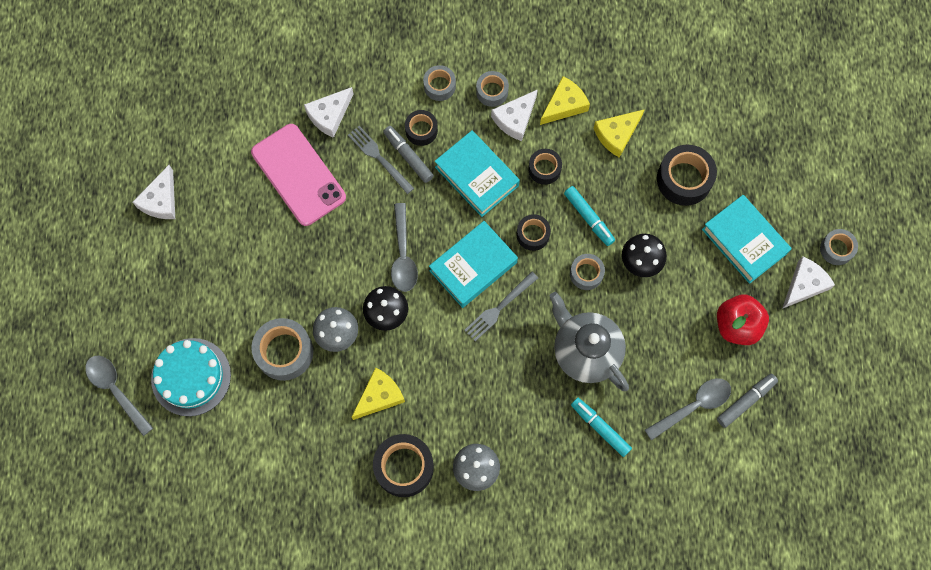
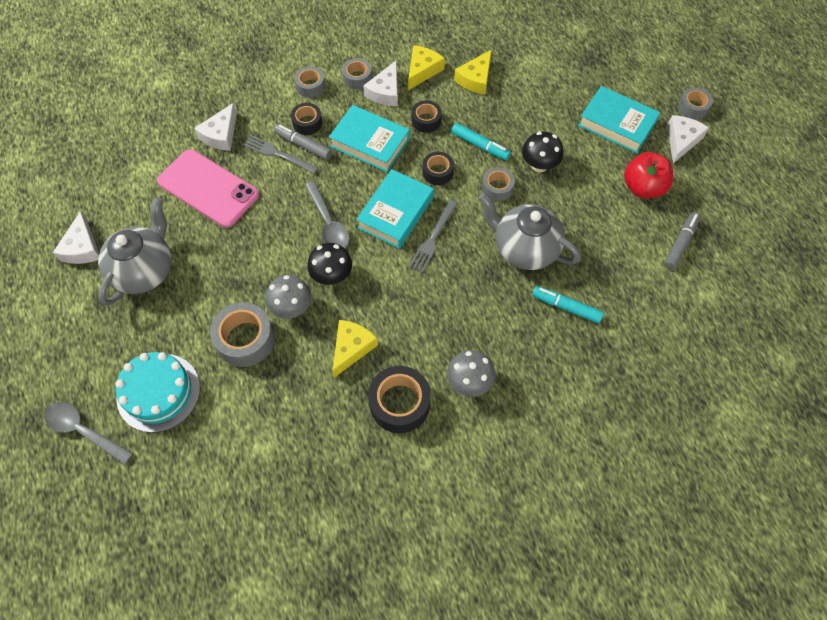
camera: 20 degrees left, 10 degrees down
(212, 246) = (145, 270): none -> grey teapot
(684, 179) = (546, 94): black tape -> none
(693, 406) = (638, 262): grey spoon -> none

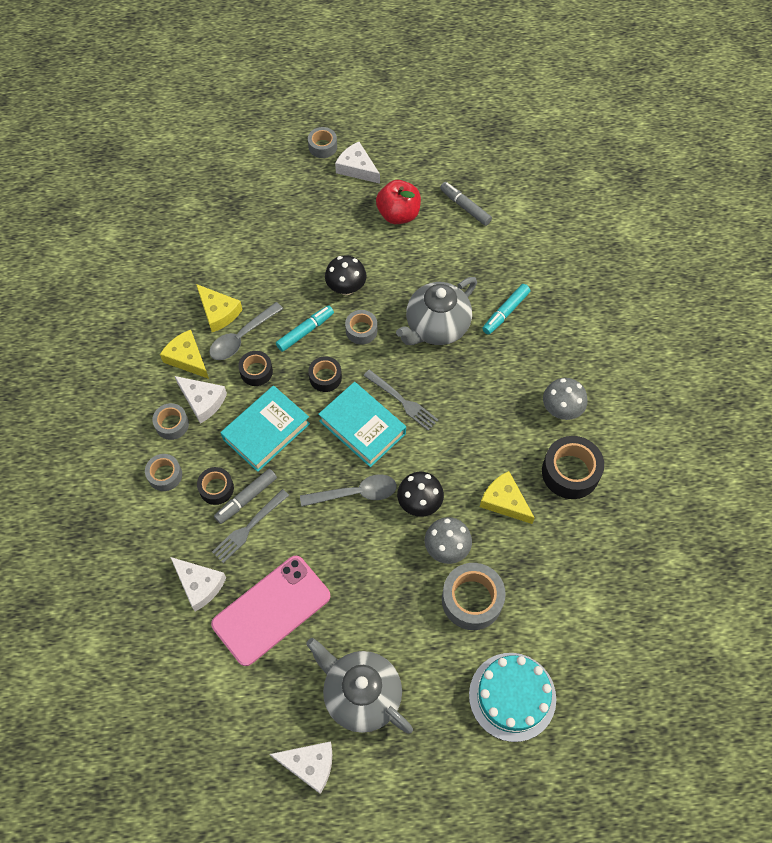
camera: 75 degrees left, 0 degrees up
(84, 431) = (540, 780): grey spoon -> grey spoon (242, 337)
(616, 124) = (320, 211): turquoise book -> none

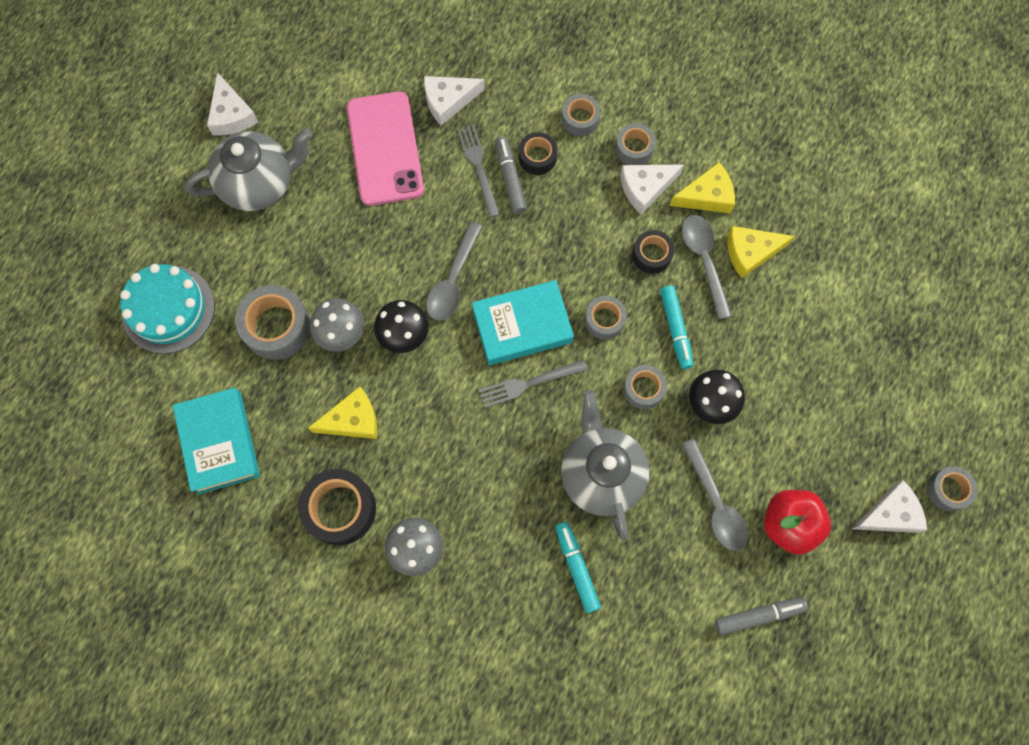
camera: 120 degrees right, 10 degrees up
(266, 431) = (573, 231): turquoise book -> turquoise book (219, 443)
(309, 765) = (231, 115): white cheese -> white cheese turned 60 degrees counterclockwise
(325, 377) = (604, 320): black tape -> grey tape
(411, 257) = (715, 503): none -> grey spoon

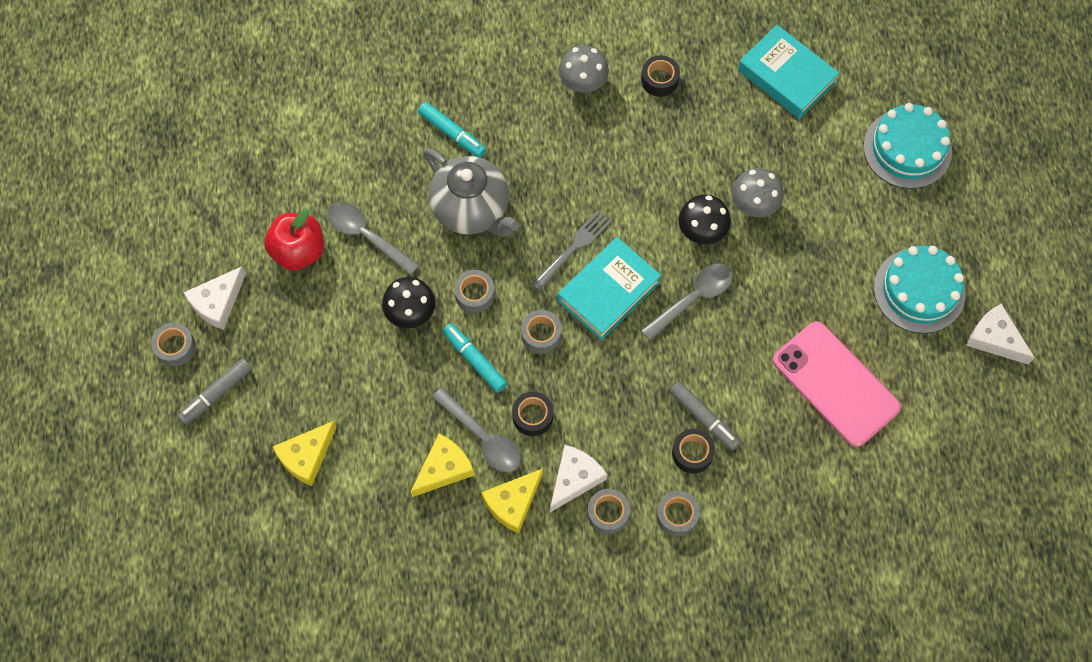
camera: 150 degrees right, 5 degrees down
(259, 184) = (919, 290): grey teapot -> turquoise cake
(277, 327) = (810, 182): grey tape -> none
(340, 509) = (659, 80): black tape -> black tape, size x0.59
(352, 420) = (696, 146): yellow cheese -> yellow cheese (306, 456)
(448, 101) = (812, 463): white cheese -> none
(453, 280) = (693, 299): grey spoon -> grey spoon turned 60 degrees clockwise
(478, 167) = (740, 413): grey fork -> none
(759, 616) = (292, 172): grey marker -> grey marker (216, 394)

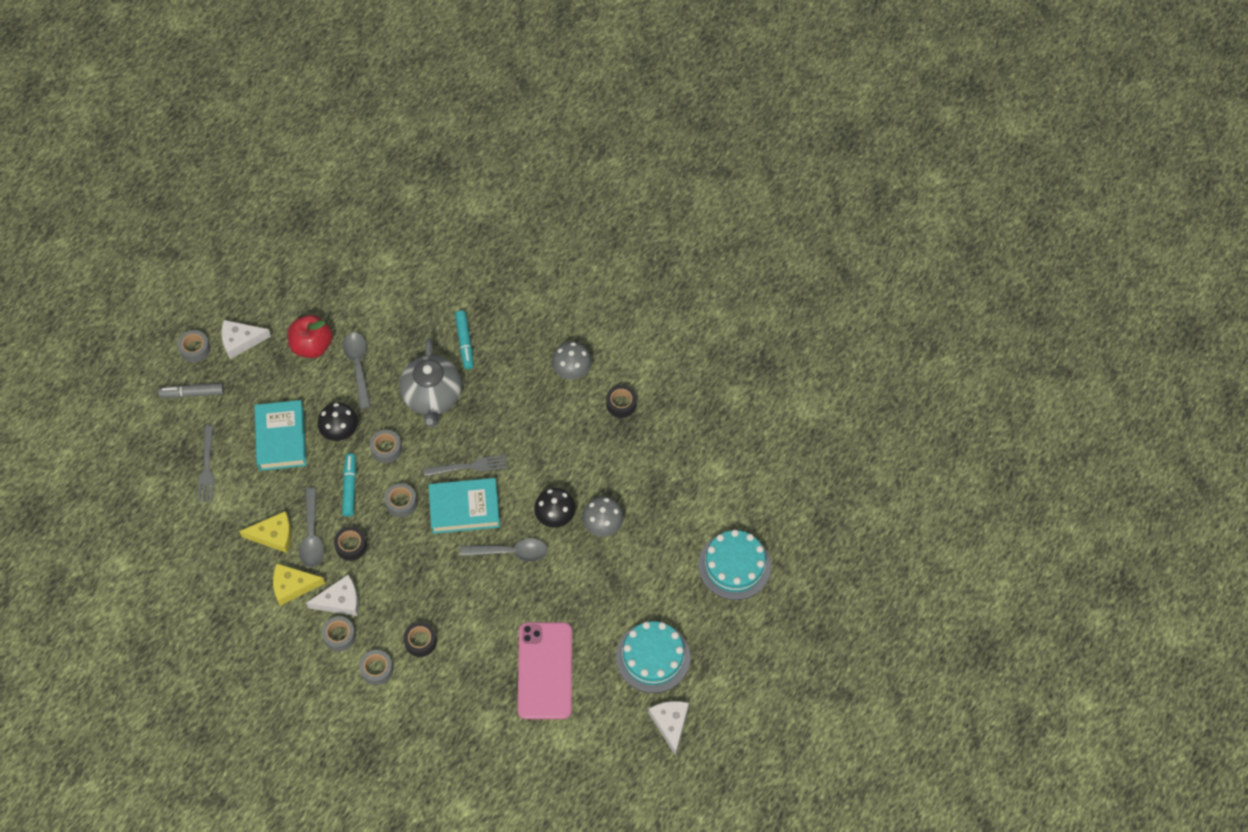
camera: 40 degrees right, 5 degrees down
(306, 456) = (207, 467): yellow cheese -> grey fork
(704, 418) = (447, 627): grey marker -> none
(786, 76) = (703, 462): turquoise book -> turquoise book (281, 438)

